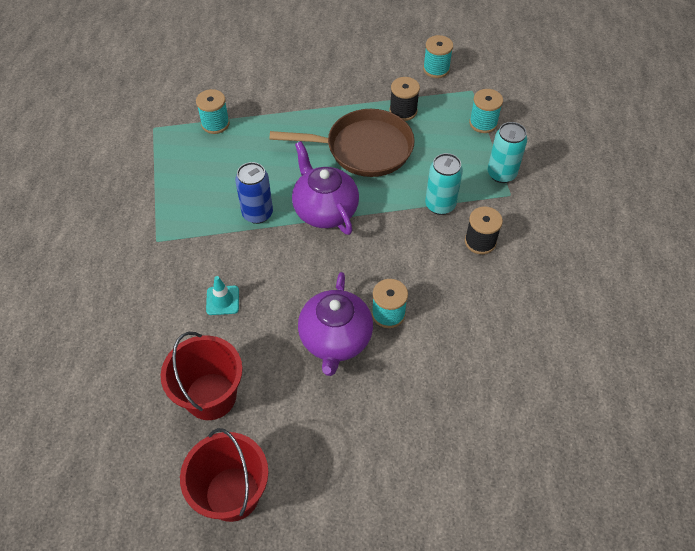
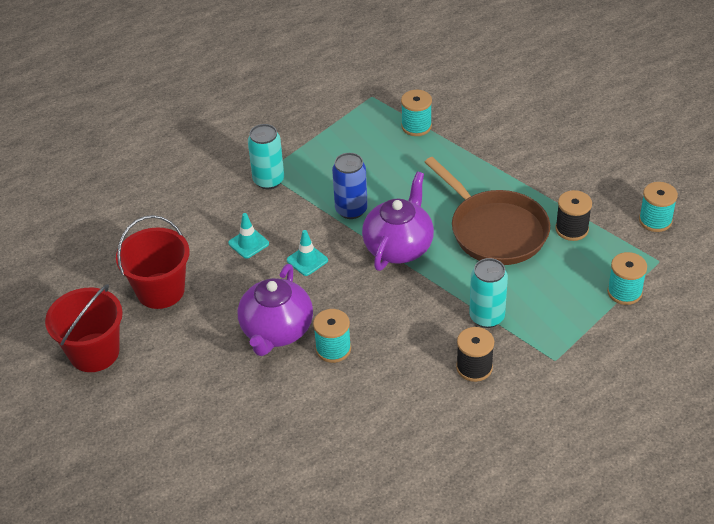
camera: 55 degrees right, 10 degrees down
(281, 273) = (307, 260): none -> turquoise traffic cone
(335, 339) = (276, 331): purple teapot -> purple teapot turned 45 degrees counterclockwise
(501, 174) = (574, 340): turquoise can -> turquoise can (268, 180)

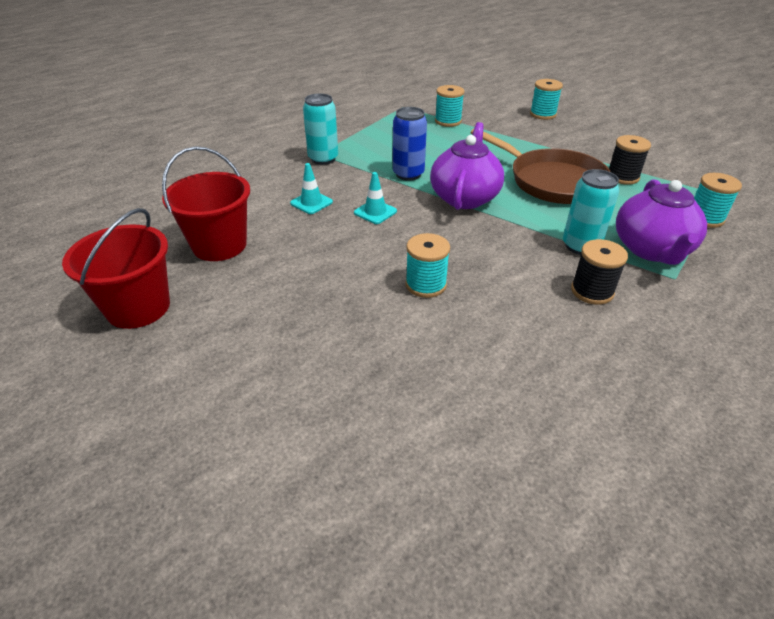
camera: 10 degrees left, 5 degrees down
(276, 331) = (356, 272): purple teapot -> purple teapot (651, 249)
(655, 220) = (693, 167): turquoise spool -> turquoise spool (543, 114)

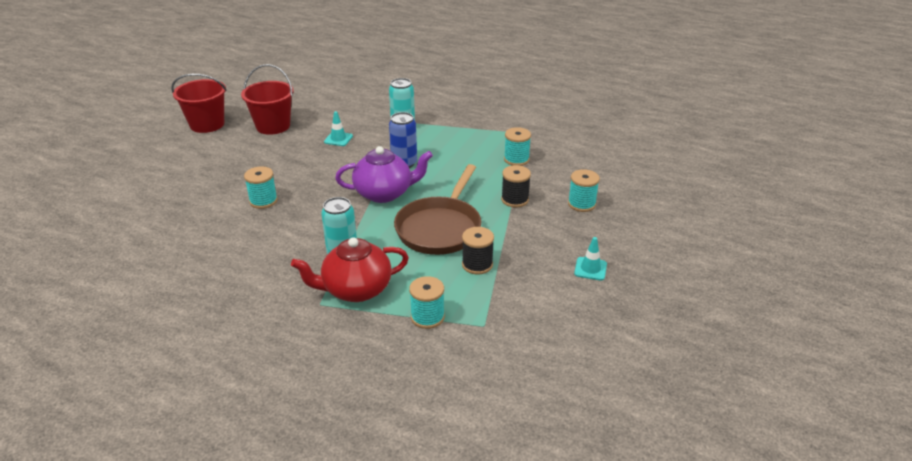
camera: 65 degrees right, 5 degrees down
(375, 212) = (340, 164): turquoise traffic cone -> turquoise traffic cone (590, 269)
(592, 291) = (284, 266): black spool -> black spool (515, 200)
(651, 249) = (356, 289): purple teapot -> red teapot

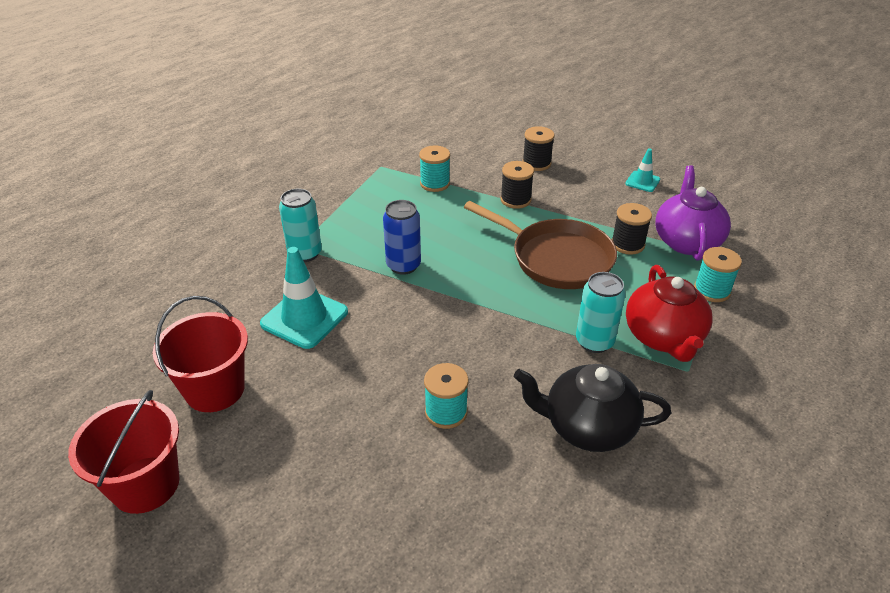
camera: 75 degrees left, 5 degrees up
(255, 258) = (587, 427): none -> black teapot
(338, 139) = (304, 318): turquoise traffic cone -> turquoise traffic cone, size x1.88
(384, 193) = (469, 291): purple teapot -> purple teapot (686, 241)
(581, 204) = (536, 163): turquoise spool -> black spool

